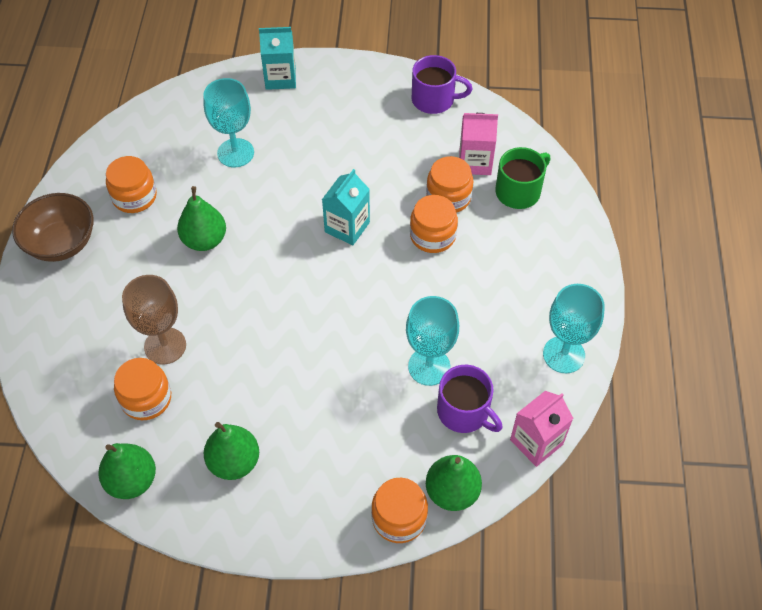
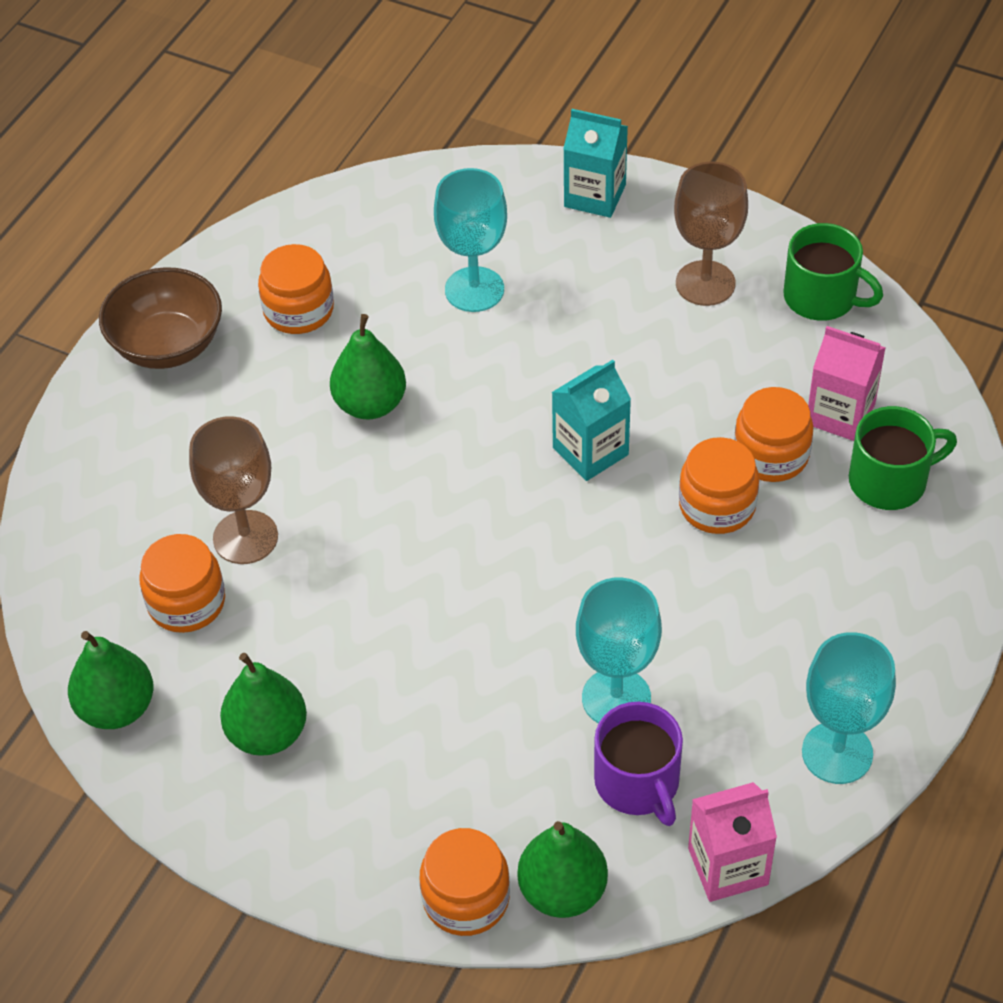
camera: 25 degrees right, 5 degrees down
(366, 110) = (705, 283): none -> brown goblet
(434, 99) = (821, 297): purple mug -> green mug

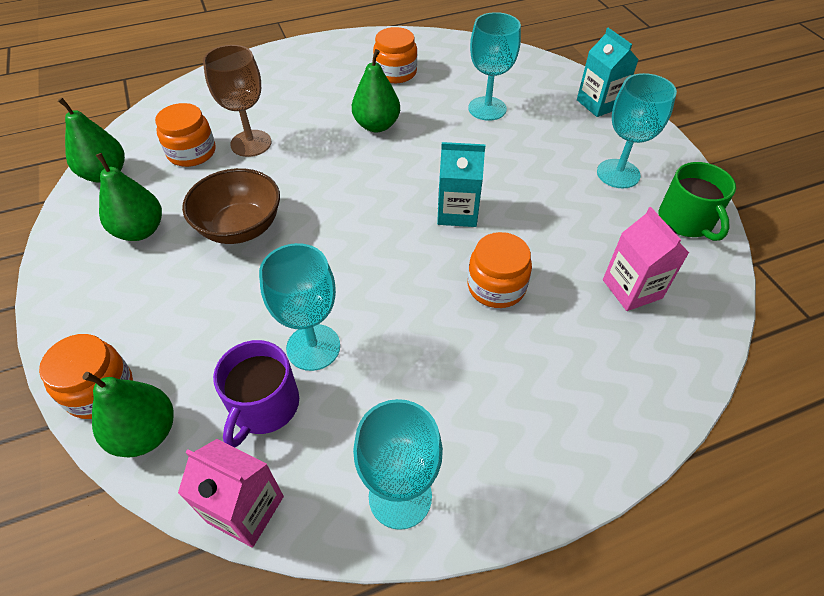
camera: 40 degrees right, 0 degrees up
(167, 345) = (325, 55): brown bowl -> brown bowl (240, 227)
(705, 283) = (618, 174): brown goblet -> turquoise goblet
(771, 455) = (561, 282): orange jar -> none
(889, 481) = (626, 349): green mug -> none

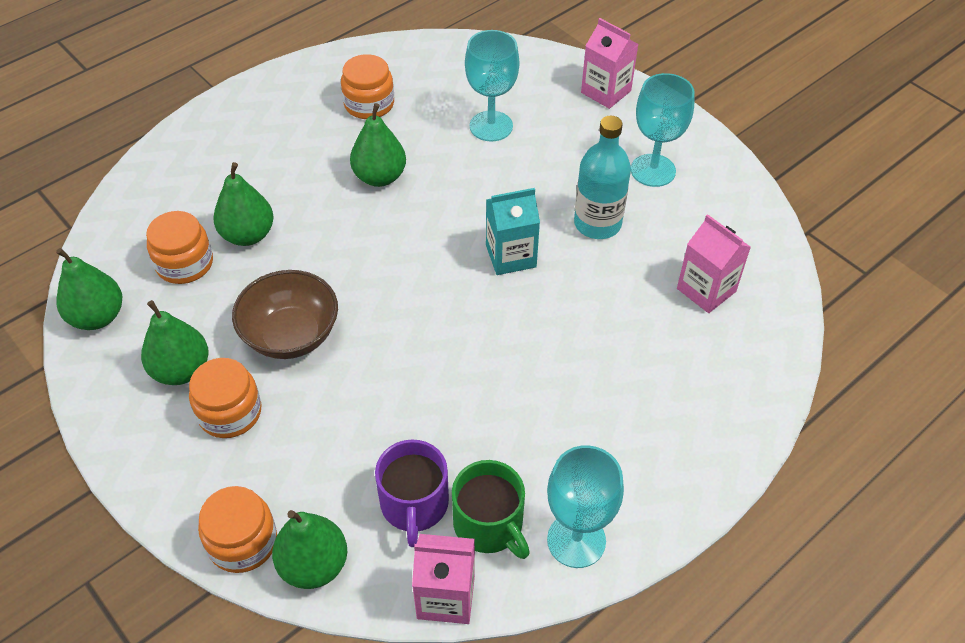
camera: 20 degrees left, 0 degrees up
(251, 143) = (248, 235): brown goblet -> green pear
(313, 347) = (433, 435): turquoise goblet -> none
(496, 286) = (581, 324): orange jar -> orange jar (230, 412)
(548, 205) = (597, 223): none -> turquoise bottle
(599, 104) = (606, 92): turquoise carton -> pink carton
(686, 221) = (733, 205): green mug -> green mug (489, 524)

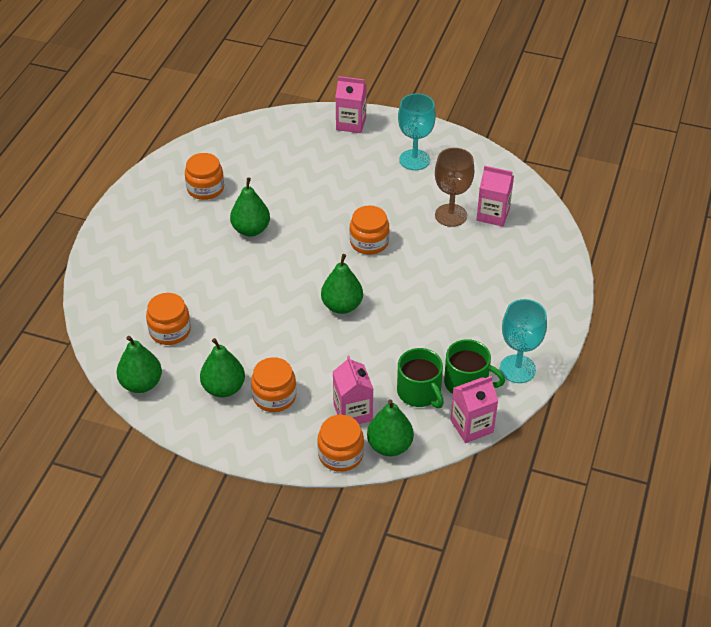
camera: 30 degrees left, 5 degrees down
(248, 235) = (196, 297): green pear -> green pear (342, 306)
(291, 335) = (274, 340): brown bowl -> none
(306, 487) = (353, 412): none -> pink carton
(414, 504) = (419, 392): purple mug -> green mug
(491, 126) = (296, 172): turquoise goblet -> none
(511, 256) = (369, 242): turquoise carton -> orange jar
(597, 223) = (405, 203): turquoise bottle -> none
(646, 266) = (451, 215): none -> brown goblet

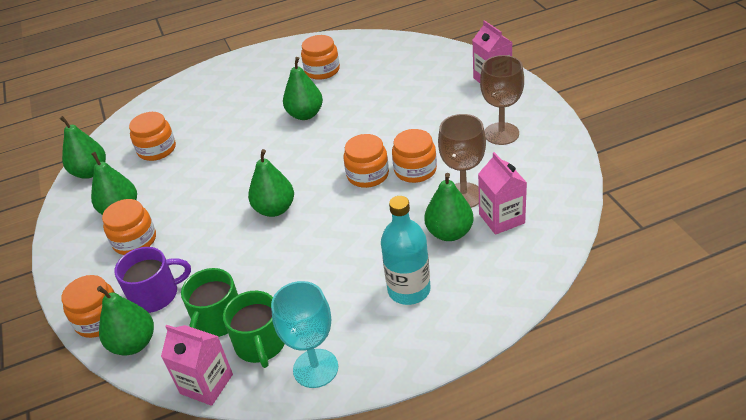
camera: 55 degrees right, 5 degrees down
(353, 412) = (155, 295): pink carton -> purple mug
(395, 218) = (415, 170): none -> orange jar
(414, 160) = (501, 134): turquoise goblet -> brown goblet
(476, 243) = (449, 233): none -> green pear
(502, 291) = (409, 290): none -> turquoise bottle

